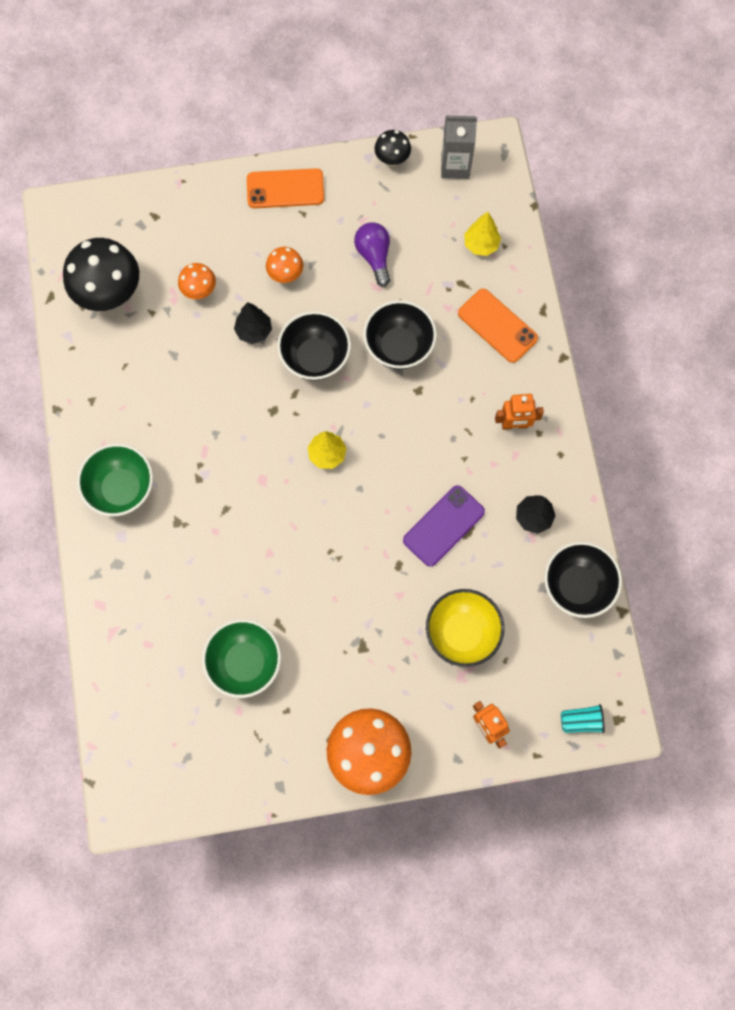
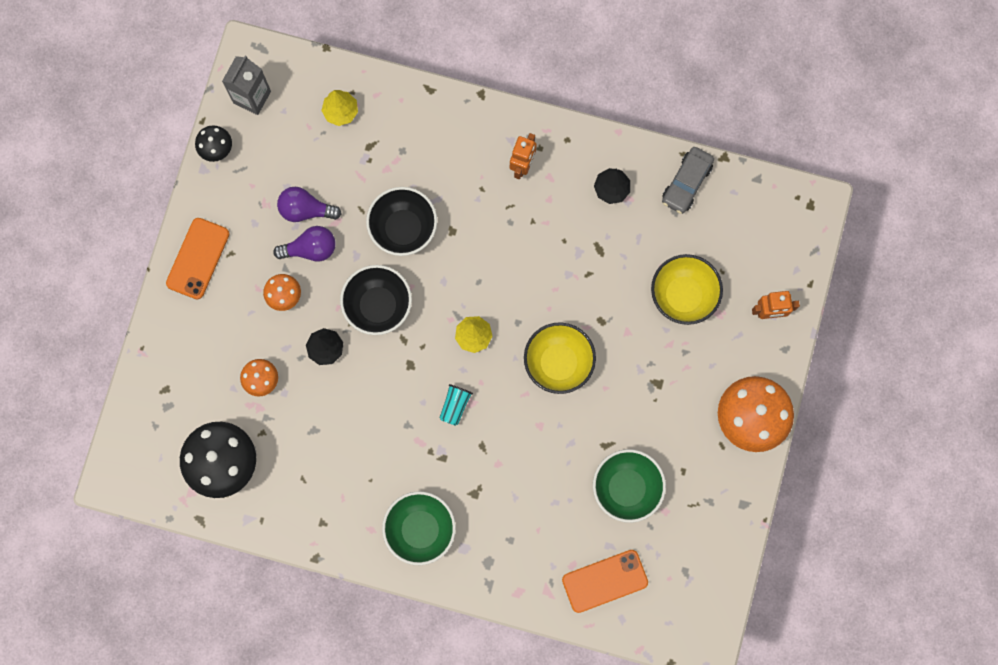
camera: 65 degrees left, 5 degrees up
(338, 543) = (558, 363): none -> yellow bowl
(340, 277) = (310, 249): none -> purple light bulb
(443, 526) = (584, 267): purple phone -> none
(497, 326) = (425, 135): orange phone -> orange phone (605, 581)
(577, 586) = (686, 183): black bowl -> grey car
(581, 721) = (798, 235): turquoise cup -> turquoise cup (455, 406)

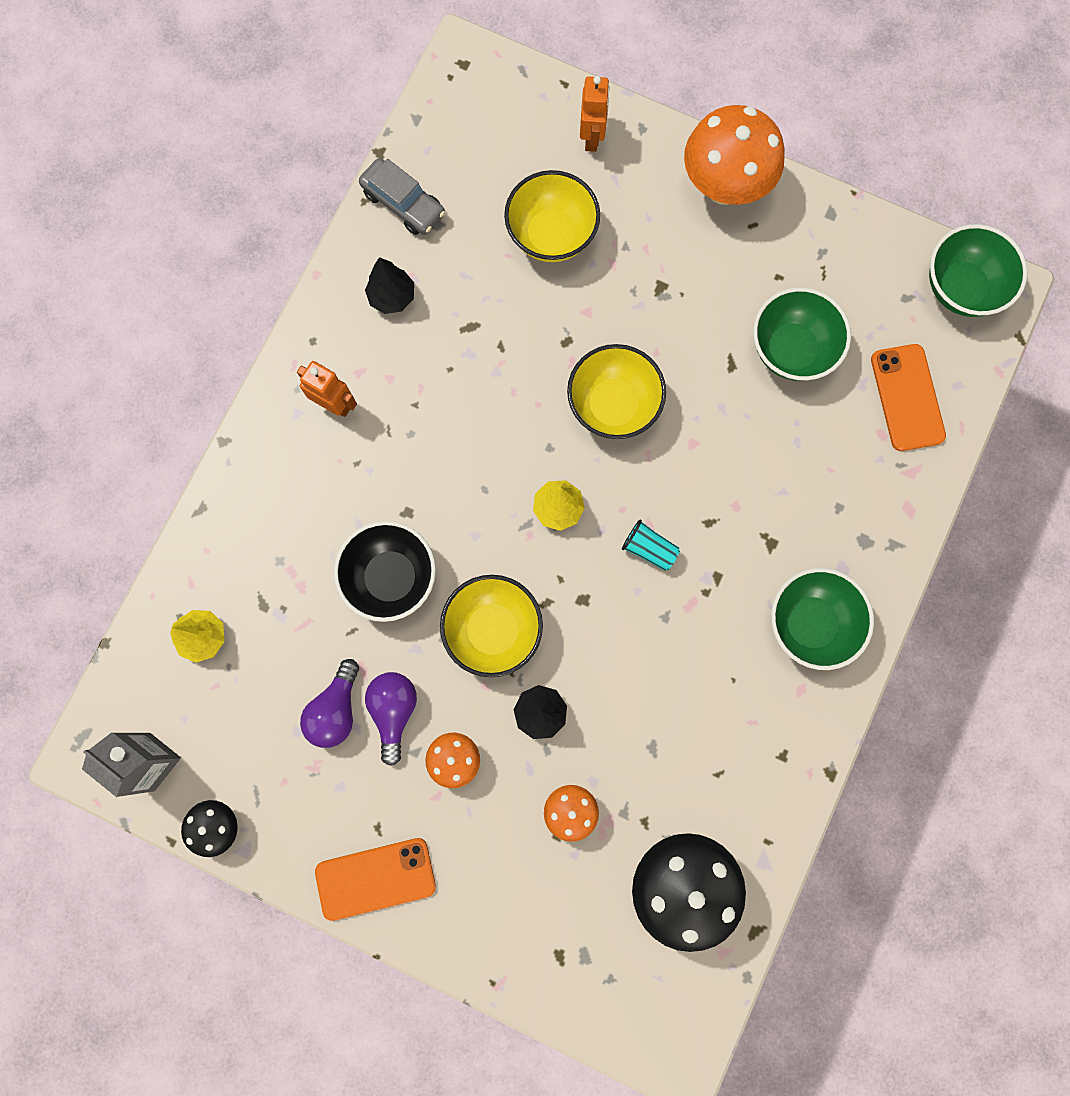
camera: 80 degrees left, 0 degrees up
(198, 258) = (375, 878): orange phone -> orange phone turned 45 degrees counterclockwise
(378, 306) = (493, 630): black bowl -> yellow bowl
(701, 612) = (960, 288): none -> green bowl

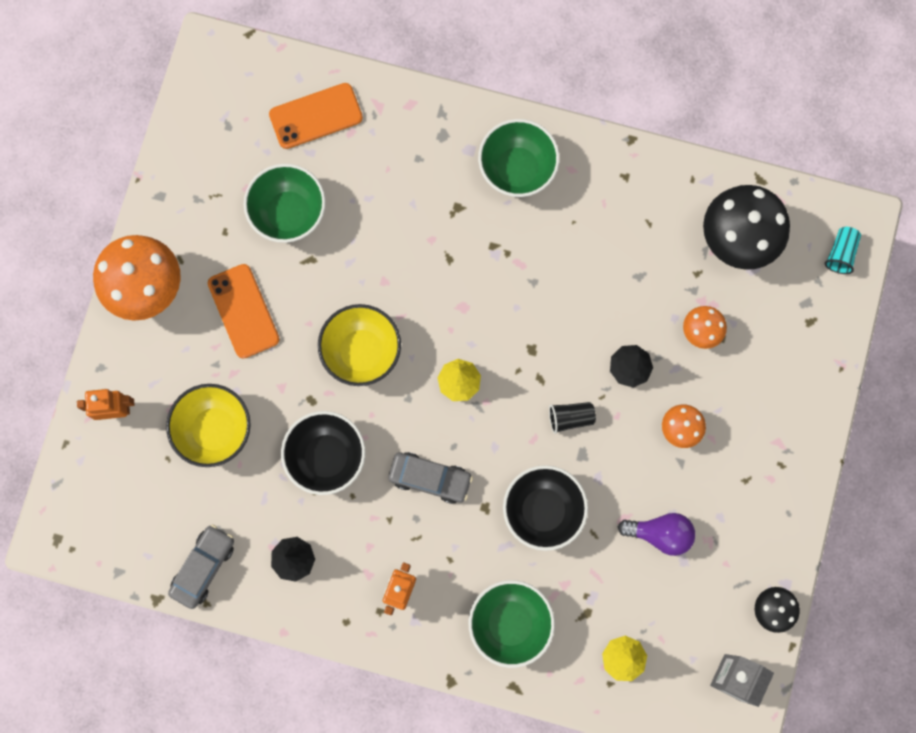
camera: 100 degrees left, 0 degrees up
(375, 878) = (784, 474): orange phone -> orange phone (243, 311)
(393, 711) = (652, 486): purple light bulb -> none
(452, 457) = (430, 478): none -> grey car
(493, 630) = (570, 418): yellow bowl -> black cup
(499, 348) = (326, 457): none -> black bowl
(649, 549) = (480, 303): turquoise cup -> turquoise cup (840, 253)
(960, 288) = (212, 84): green bowl -> green bowl (510, 623)

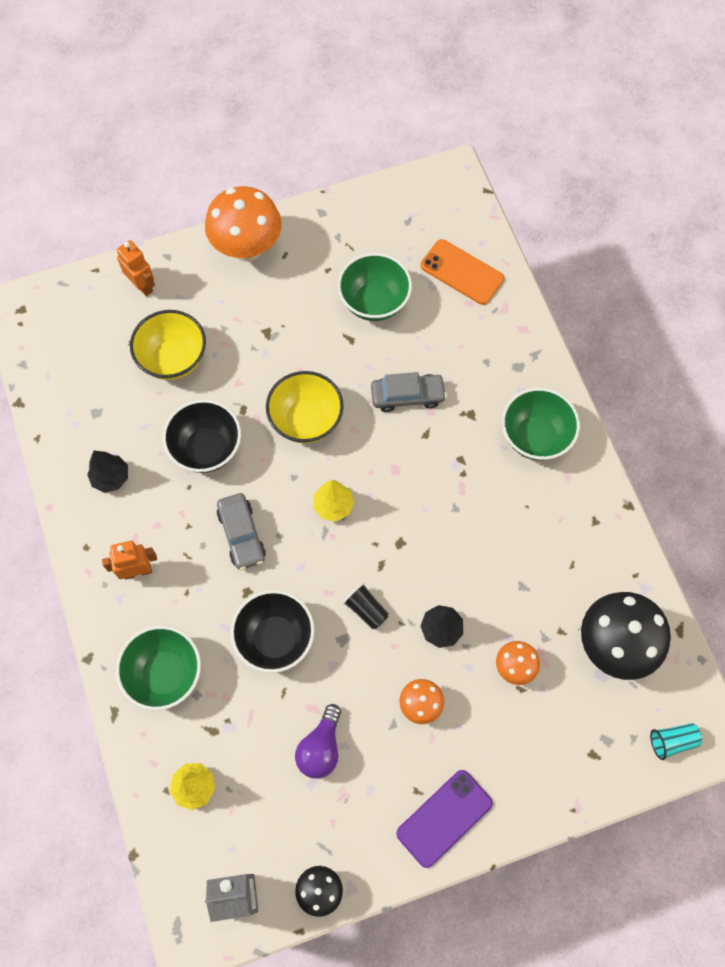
camera: 55 degrees right, 10 degrees down
(203, 567) = (63, 419): grey car -> grey car (407, 396)
(243, 311) = (277, 320): orange phone -> none
(660, 533) = (321, 748): purple light bulb -> purple light bulb turned 45 degrees clockwise
(781, 473) = (444, 818): none -> purple phone

